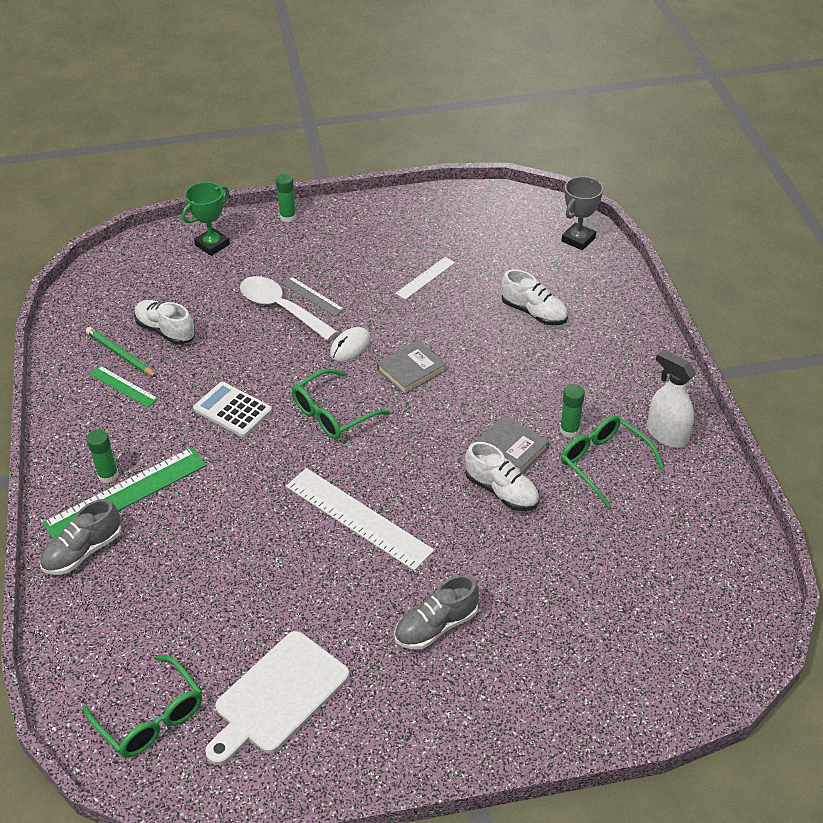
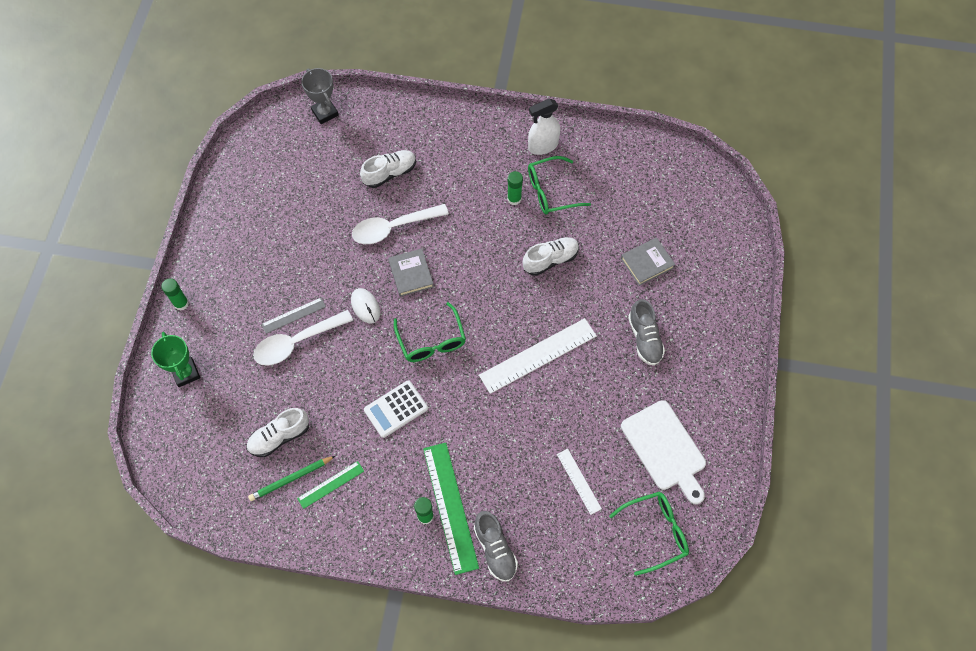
camera: 70 degrees left, 20 degrees up
(425, 278) = (314, 229): white ruler -> white ruler (578, 481)
(463, 337) = (393, 228): none -> white spoon
(511, 448) = (515, 239): grey book -> grey book (647, 263)

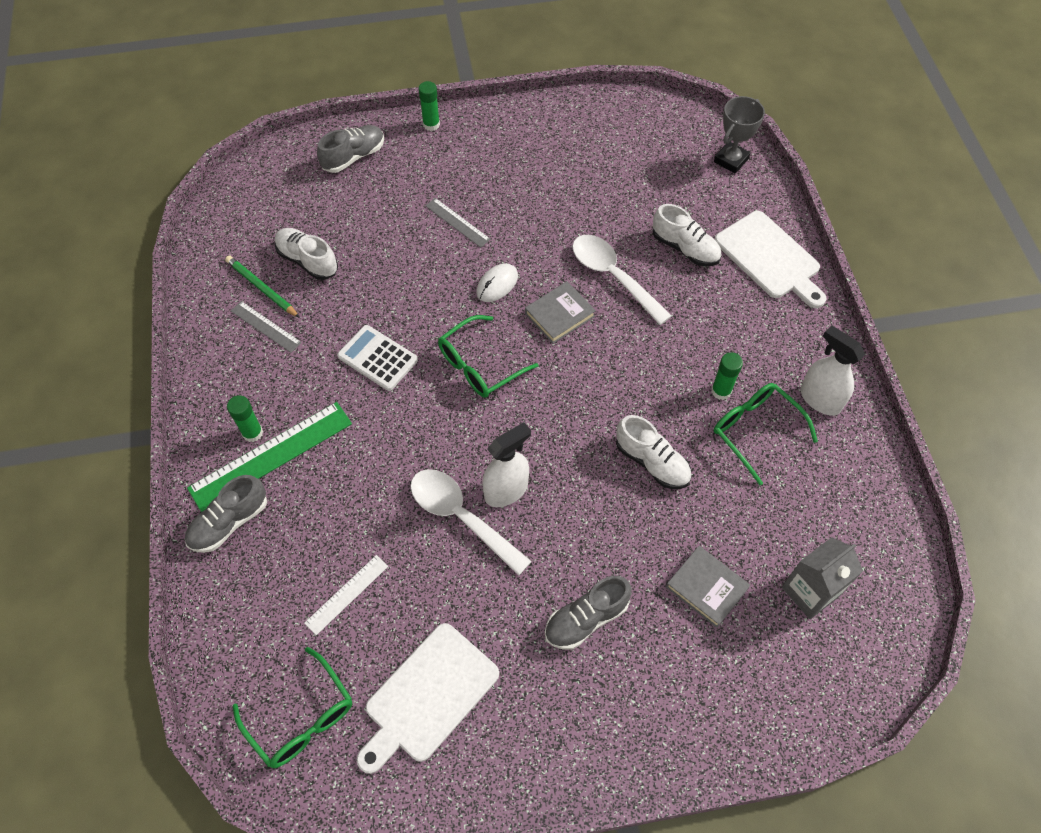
camera: 70 degrees right, 5 degrees down
(186, 373) = (353, 157): green trophy -> grey shoe
(296, 342) = (425, 236): white spoon -> white spoon (461, 517)
(330, 484) = (266, 326): green ruler -> grey ruler
(422, 126) = (770, 258): none -> white cutting board
(538, 356) = (506, 490): white ruler -> white spray bottle
(668, 209) = (810, 591): none -> grey carton

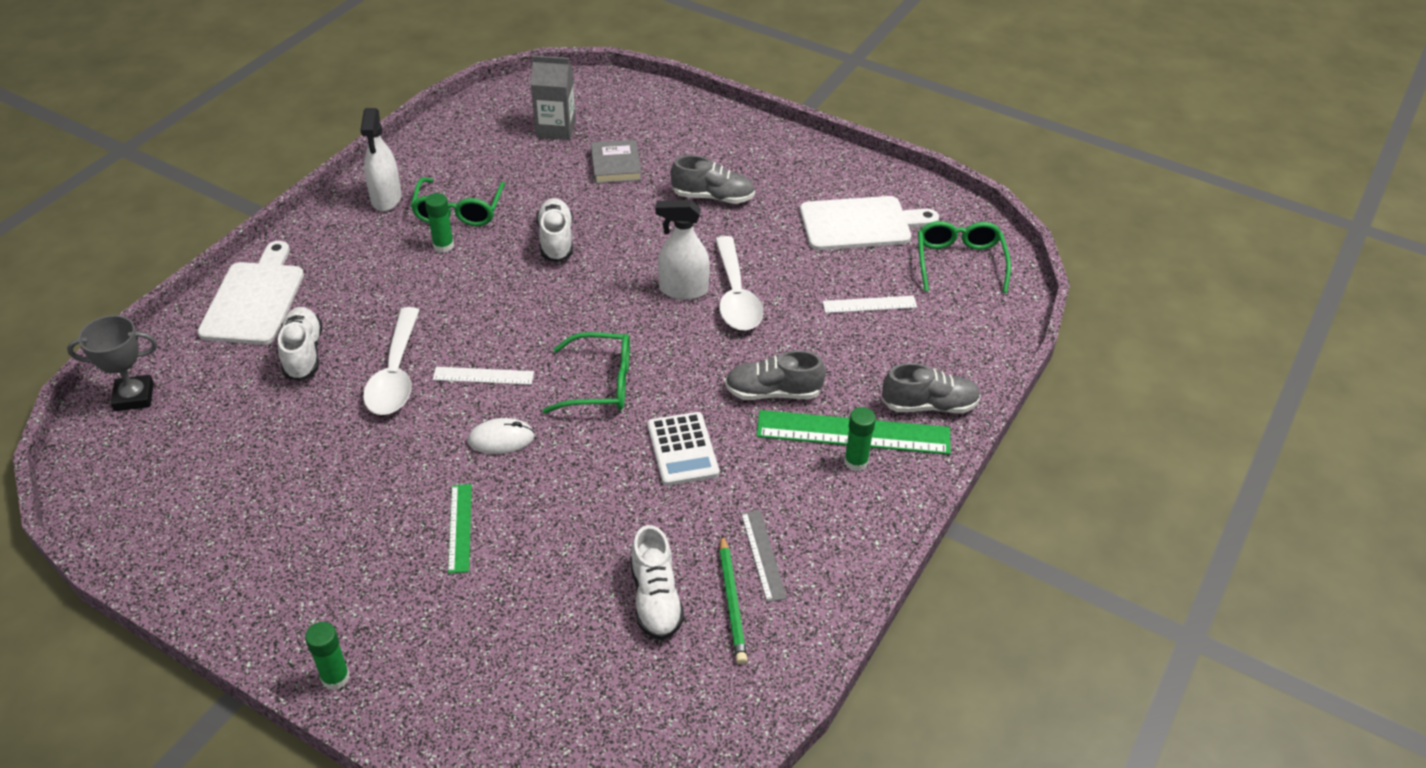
camera: 140 degrees left, 15 degrees down
(353, 157) = (472, 702): grey shoe -> grey shoe (773, 392)
(457, 222) = (460, 527): grey ruler -> green ruler
(559, 315) = (483, 376): grey book -> white ruler

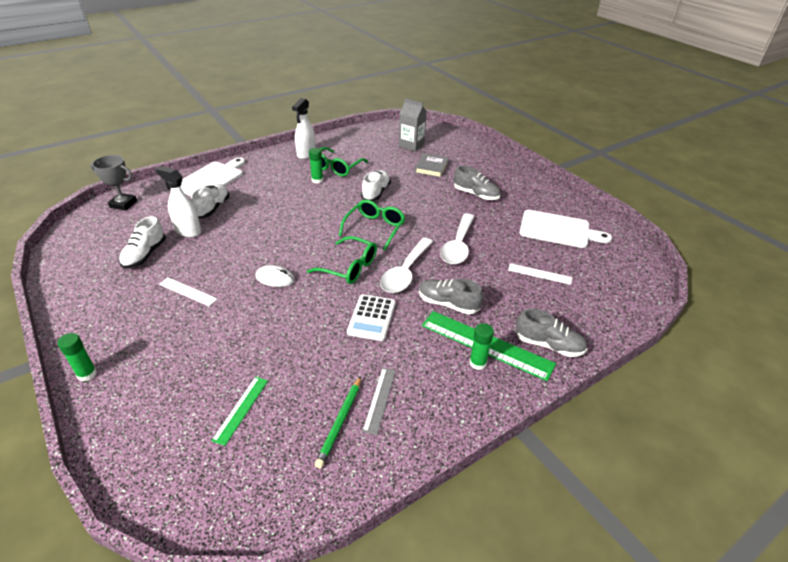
camera: 25 degrees right, 5 degrees down
(395, 374) = (247, 230): white spoon -> white spoon (405, 272)
(460, 527) = (217, 317): green ruler -> green ruler (241, 409)
(483, 376) = (290, 244): white ruler -> white ruler (187, 291)
(655, 599) = (294, 401): white shoe -> white shoe (145, 255)
(683, 290) = (429, 234): white spray bottle -> white spray bottle (188, 231)
(959, 262) = (614, 267): green glasses -> green glasses (375, 228)

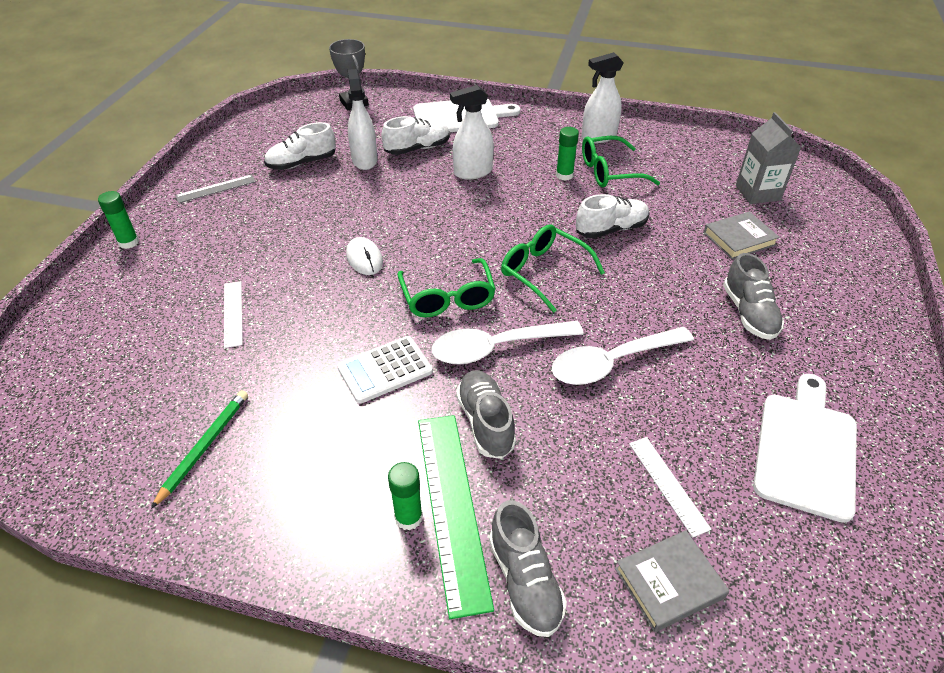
camera: 50 degrees right, 5 degrees up
(187, 291) = (282, 220): white ruler -> white ruler (233, 313)
(241, 409) = (163, 362): green ruler -> none
(266, 203) = (472, 172): none -> white spray bottle
(340, 422) = (204, 447): green pencil -> green pencil turned 135 degrees clockwise
(375, 228) = (543, 272): green glasses -> green glasses turned 120 degrees counterclockwise
(379, 399) = (264, 459): grey ruler -> grey ruler (216, 188)
(558, 230) = (805, 449): white cutting board -> white cutting board turned 135 degrees counterclockwise
(586, 304) = (669, 583): none -> grey book

